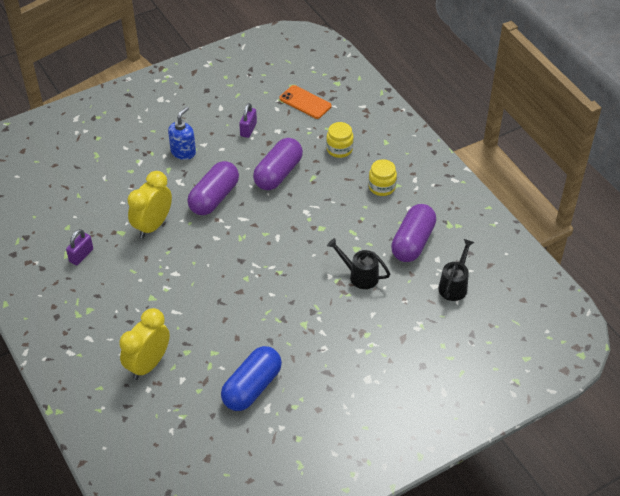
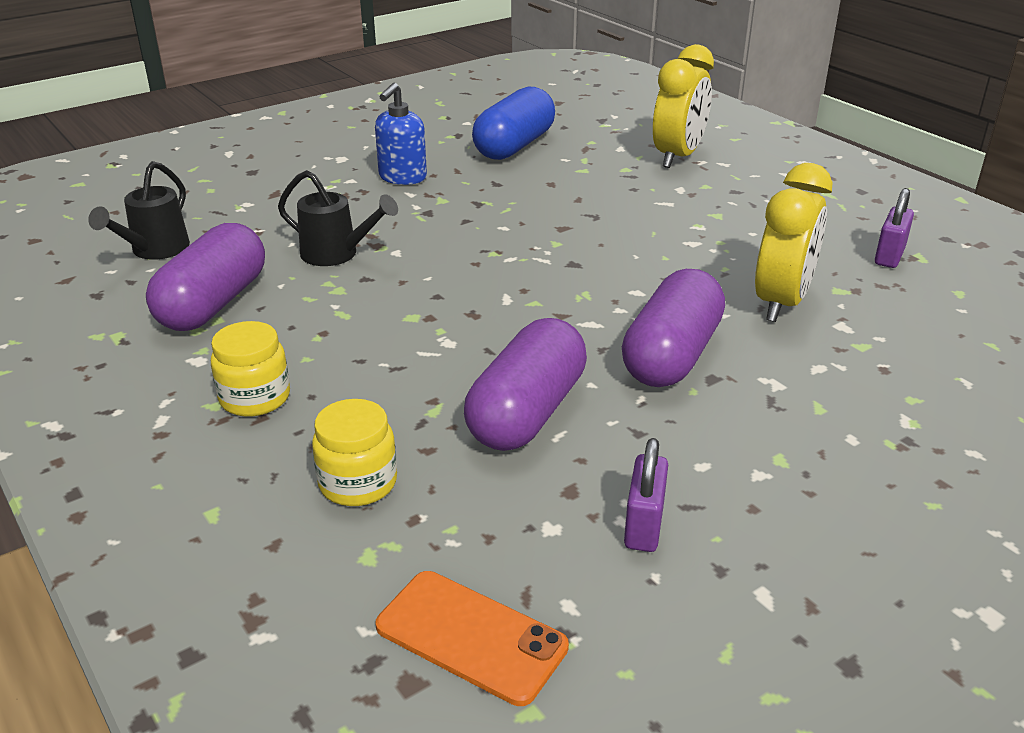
camera: 175 degrees right, 15 degrees down
(183, 152) = (805, 450): blue soap dispenser -> blue soap dispenser (402, 177)

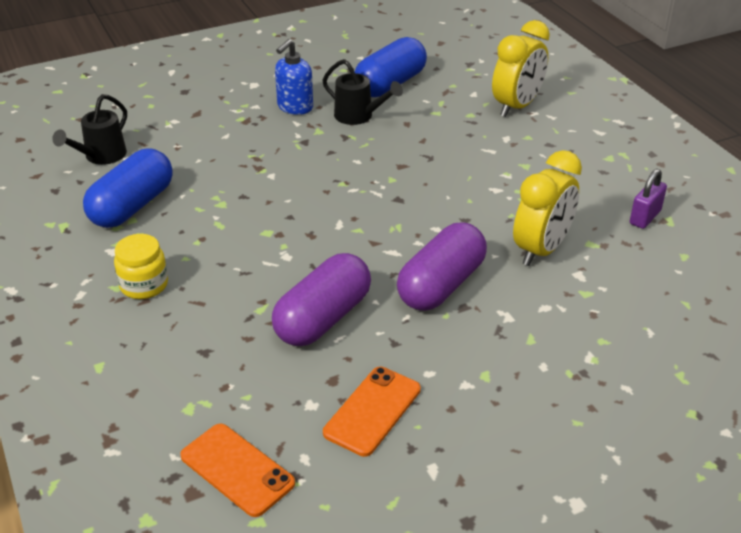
camera: 10 degrees right, 5 degrees up
(213, 303) = (132, 206): purple capsule -> blue capsule
(337, 254) = (228, 173): black watering can -> black watering can (358, 116)
(358, 483) = (195, 356): yellow jar -> none
(643, 525) = (372, 411): purple padlock -> orange phone

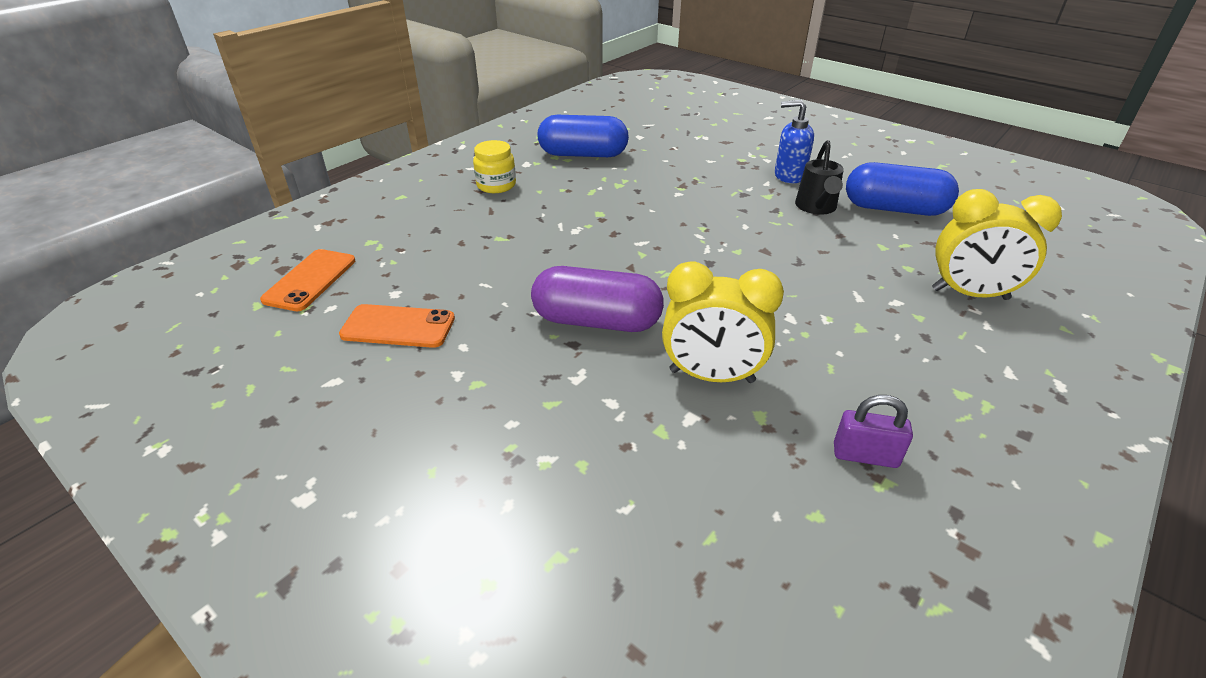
camera: 65 degrees right, 0 degrees up
(101, 156) = (630, 127): black watering can -> none
(323, 318) = (505, 269): purple capsule -> none

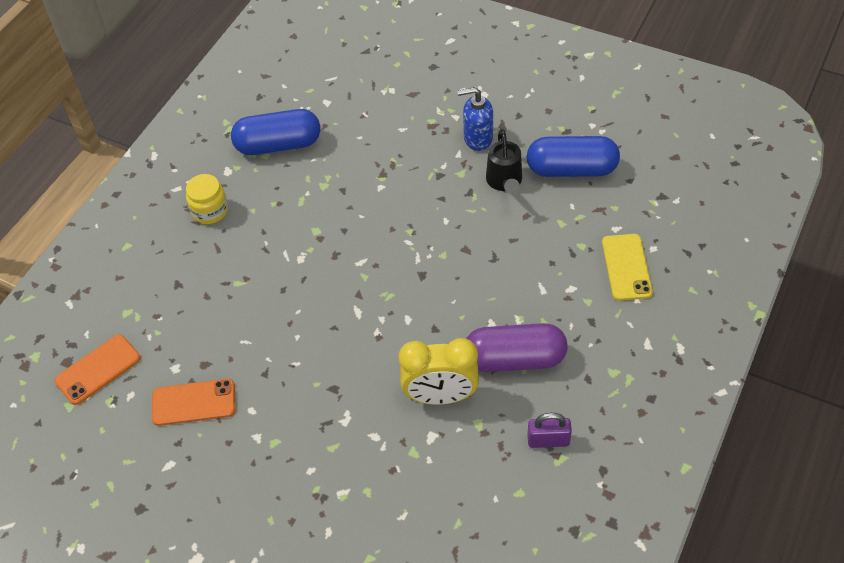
camera: 10 degrees left, 15 degrees up
(310, 280) = (98, 369): orange phone -> orange phone turned 45 degrees clockwise
(597, 321) = (345, 361): purple capsule -> purple capsule (514, 359)
(969, 294) = (626, 267): yellow clock -> yellow phone

